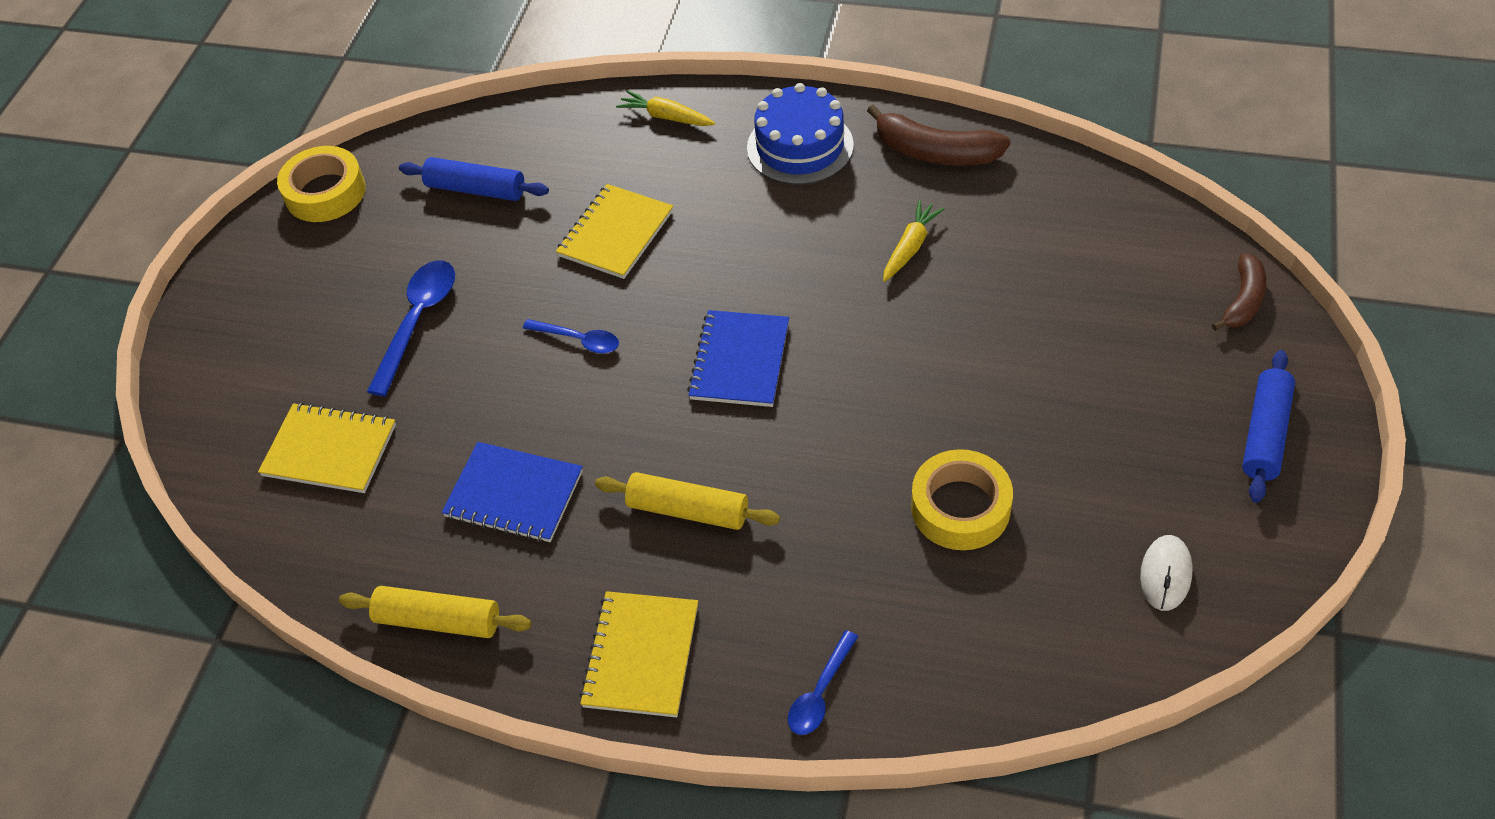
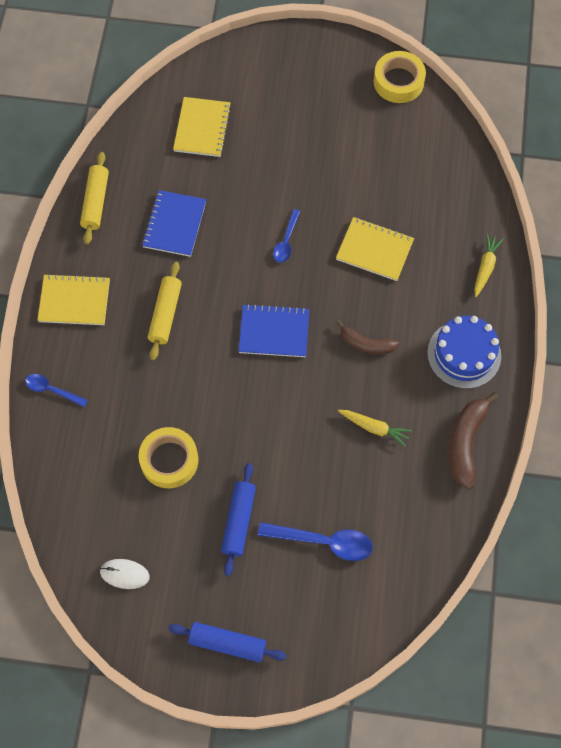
camera: 80 degrees right, 15 degrees up
(418, 321) = (297, 153): blue spoon -> blue spoon (324, 542)
(476, 189) = (408, 164): blue rolling pin -> blue rolling pin (239, 521)
(1243, 301) = (339, 642): brown banana -> brown banana (366, 344)

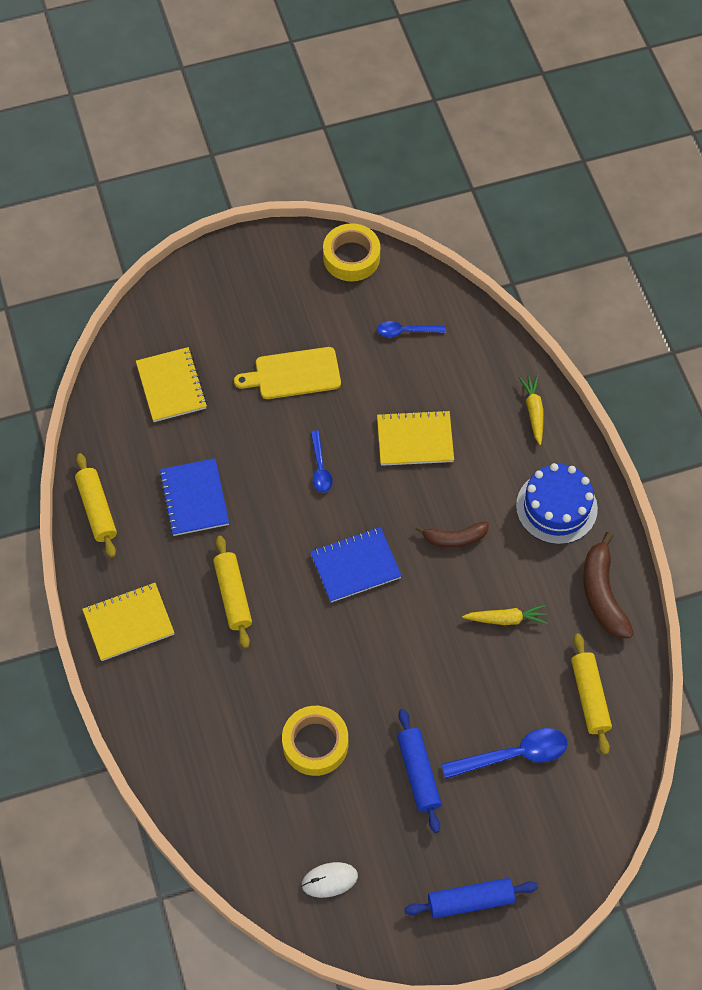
camera: 25 degrees left, 5 degrees down
(51, 390) = (153, 726): blue spoon -> blue spoon (405, 331)
(303, 157) = (293, 374): none -> yellow cutting board
(411, 522) = (589, 697): none -> yellow rolling pin

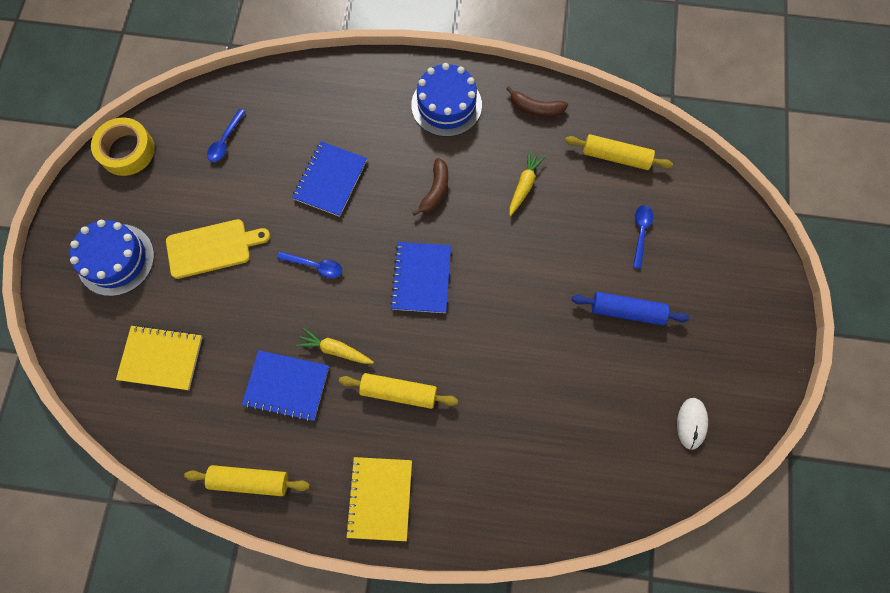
camera: 65 degrees left, 10 degrees up
(243, 304) = (116, 259): none -> blue cake
(293, 374) = (212, 248): yellow cutting board -> yellow cutting board turned 120 degrees counterclockwise
(315, 743) = (567, 382): yellow tape -> none
(415, 439) = (330, 180): yellow notebook -> blue notebook
(470, 901) = (748, 320): blue rolling pin -> none
(514, 755) = (641, 232): blue spoon -> blue spoon, size x0.61
(533, 411) = (354, 82): yellow carrot -> yellow carrot (335, 350)
(602, 594) = (535, 108): brown banana -> brown banana, size x0.65

